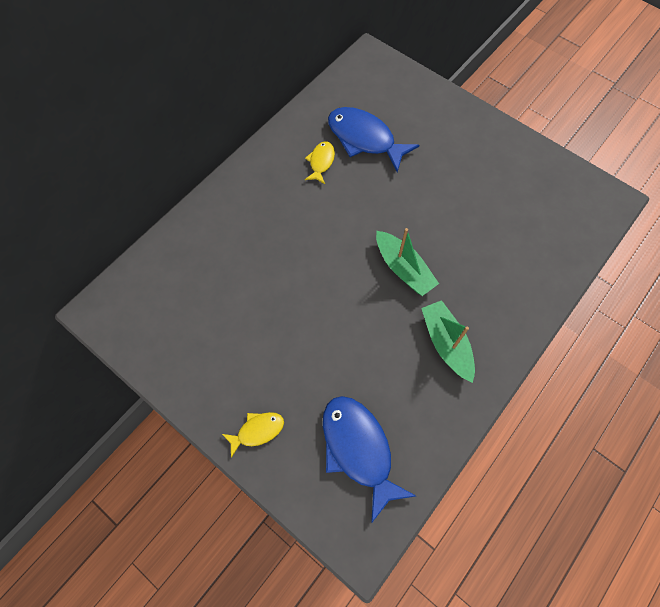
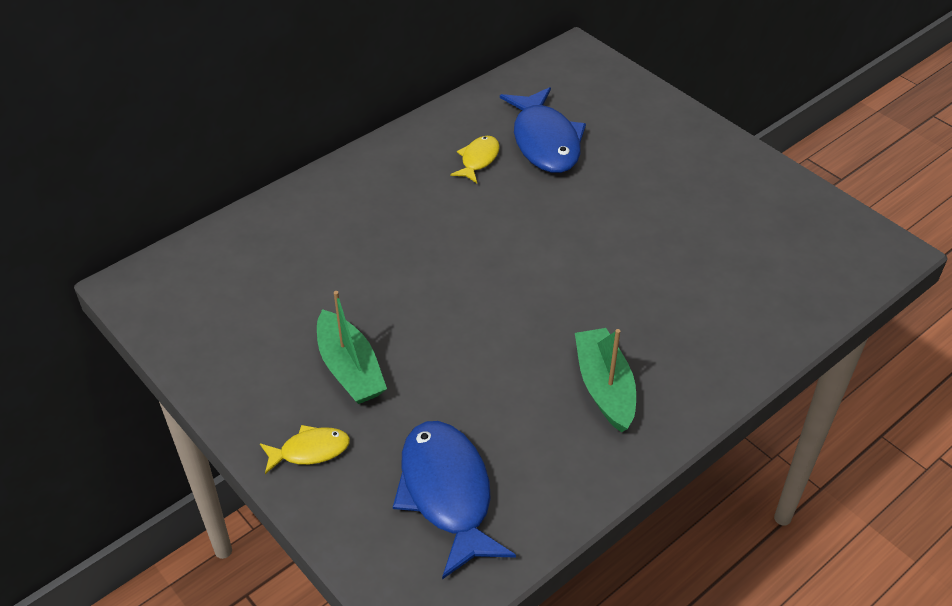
camera: 10 degrees right, 20 degrees down
(364, 139) = (545, 141): blue fish -> blue fish turned 150 degrees counterclockwise
(403, 269) = (564, 293): green boat -> green boat (350, 369)

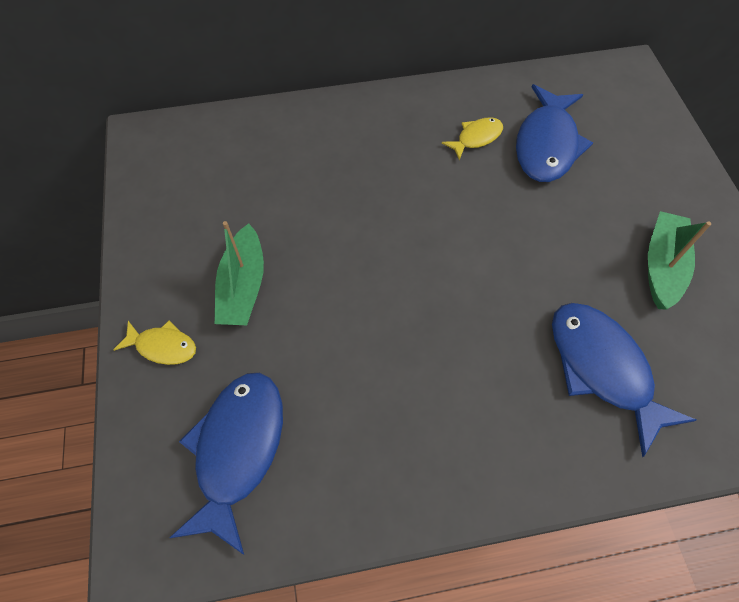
camera: 30 degrees right, 15 degrees up
(604, 387) = (441, 418): green boat -> green boat (662, 266)
(706, 293) = (602, 368): none -> blue fish

